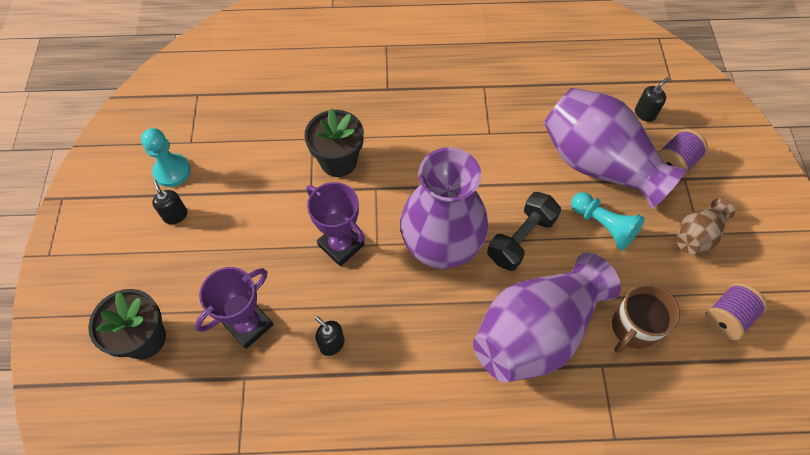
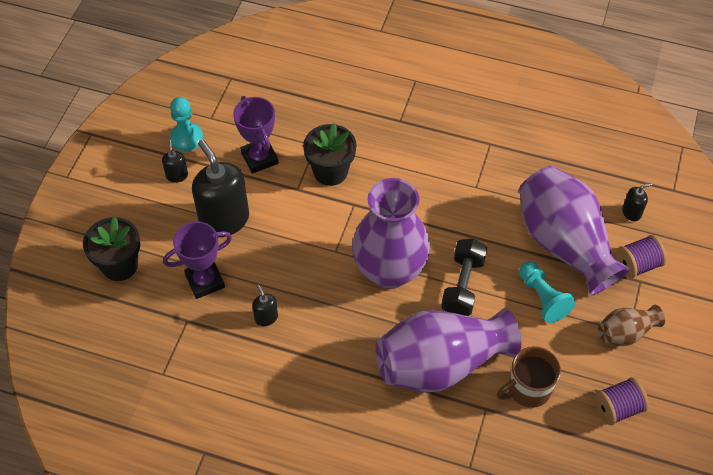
camera: 20 degrees right, 5 degrees down
(245, 248) = (224, 220): none -> black soap dispenser
(341, 245) = (305, 242): purple trophy -> purple trophy (259, 158)
(521, 239) = (463, 286): black dumbbell -> black dumbbell turned 45 degrees counterclockwise

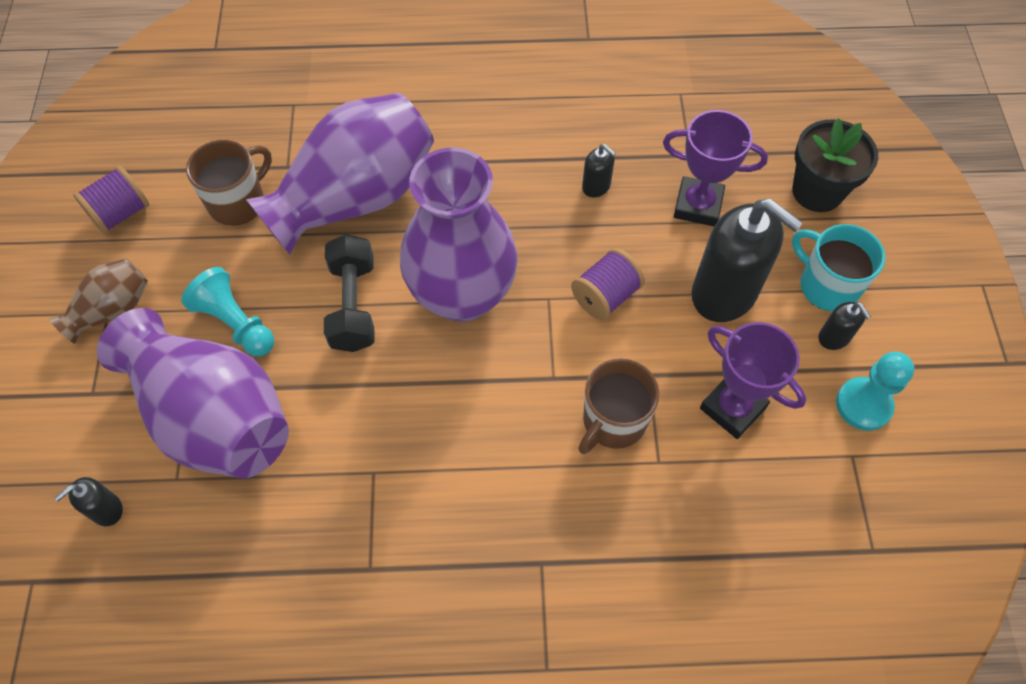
camera: 160 degrees right, 5 degrees up
(159, 205) = (827, 285): none -> turquoise mug
(205, 281) = (698, 205): purple trophy -> purple trophy turned 60 degrees clockwise
(330, 171) = (613, 422): black flower pot -> brown mug
(637, 265) = (96, 418): purple spool -> purple spool (605, 296)

